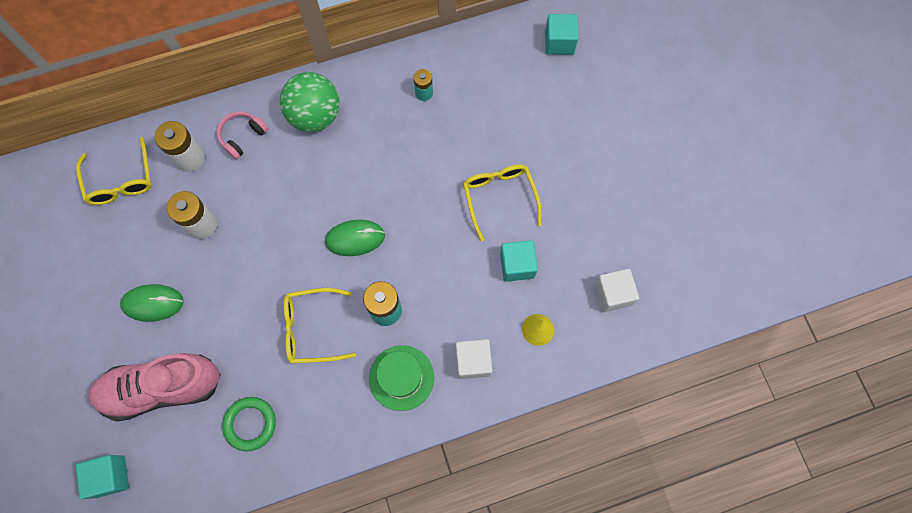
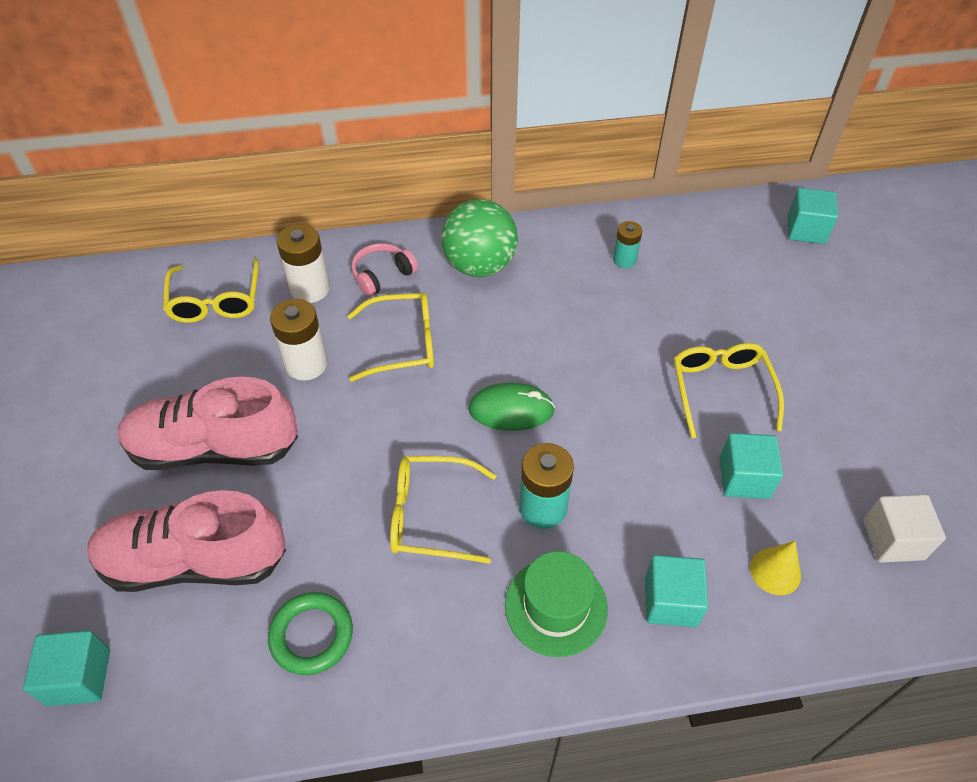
camera: 10 degrees right, 20 degrees down
(153, 303) = (214, 448): green mouse -> pink shoe
(269, 196) = (402, 344): none -> yellow glasses
(473, 361) = (670, 601): white cube -> turquoise cube

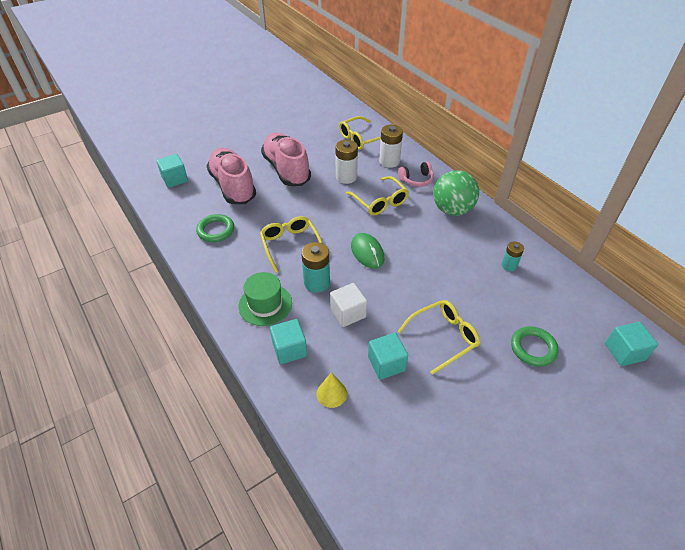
camera: 65 degrees right, 5 degrees down
(382, 275) = (416, 180): pink headphones -> pink headphones turned 135 degrees clockwise
(772, 307) = (533, 348): none -> green ring
(893, 539) = (387, 454): white cube -> white cube (348, 313)

